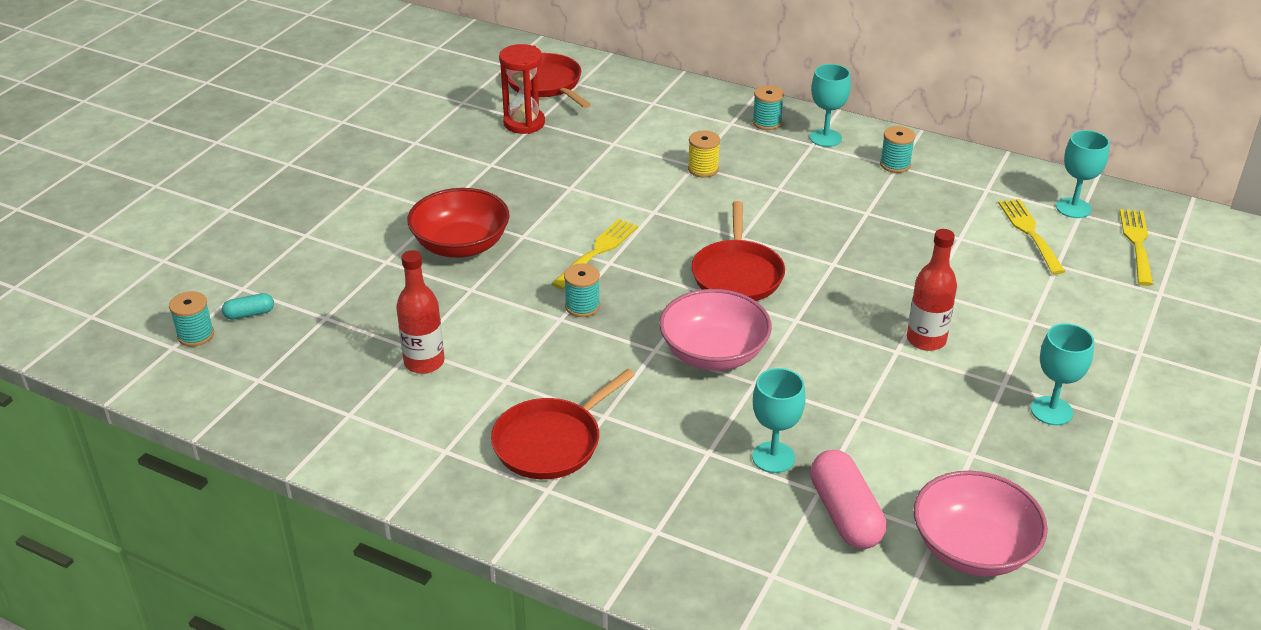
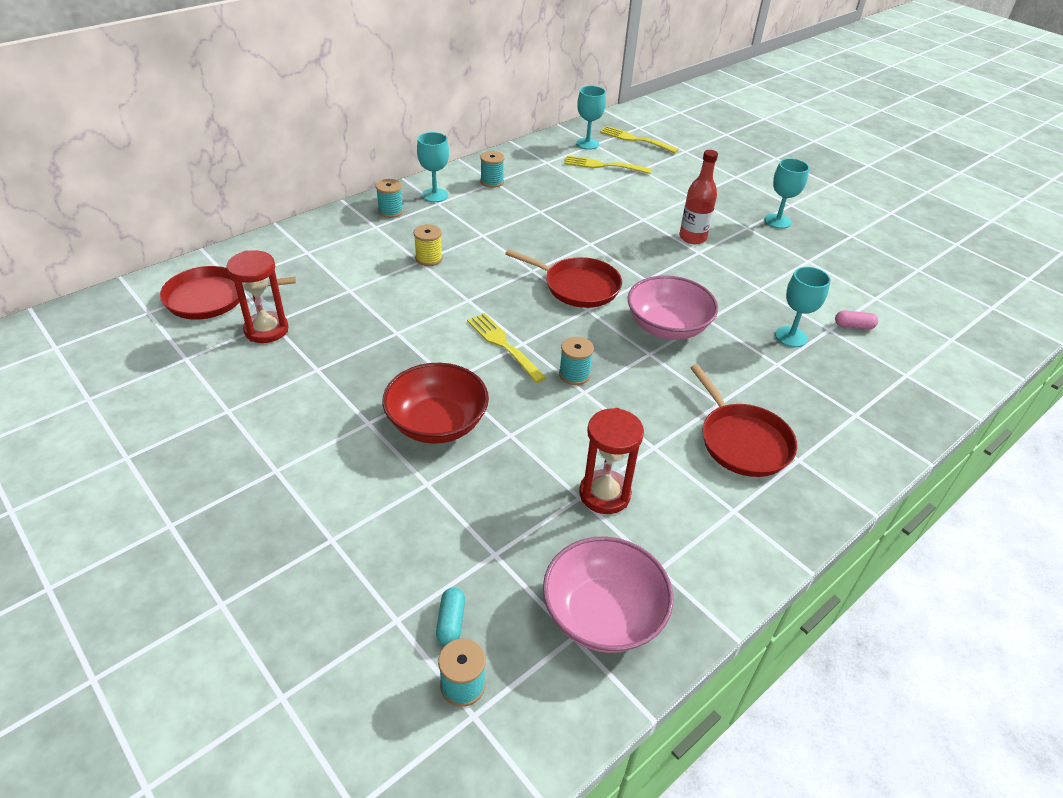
camera: 70 degrees left, 5 degrees up
(424, 362) = (604, 494): red bottle -> red hourglass
(845, 514) = (853, 326): pink capsule -> pink capsule, size x0.50
(972, 549) = (892, 290): pink bowl -> pink bowl (603, 614)

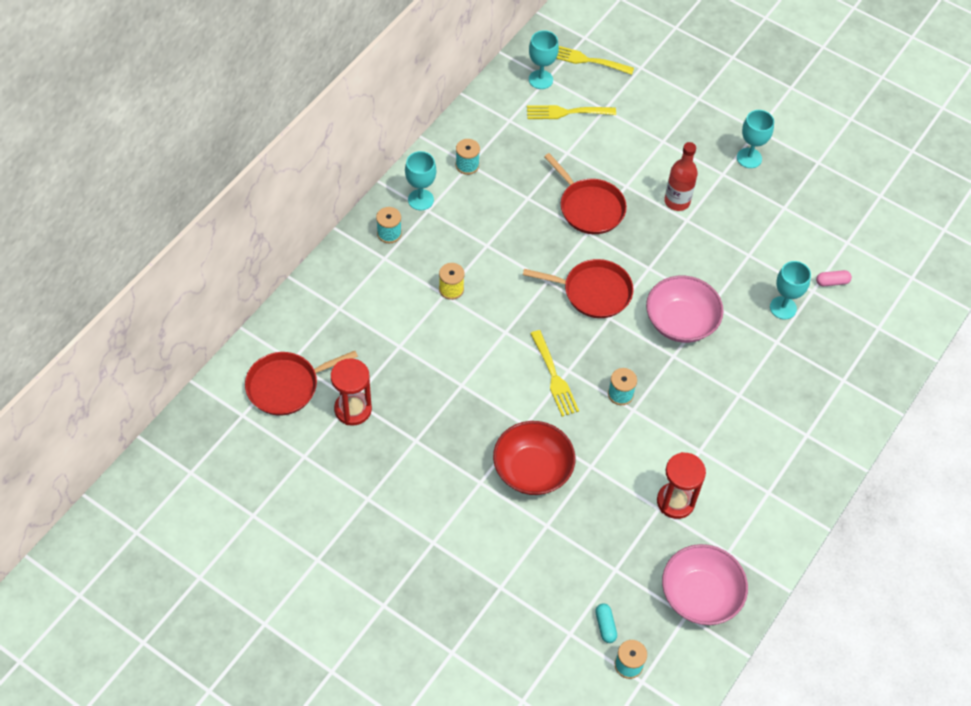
camera: 15 degrees left, 15 degrees up
(503, 345) = (554, 376): yellow fork -> yellow fork turned 150 degrees counterclockwise
(742, 441) = (763, 428): red pan -> red pan (589, 207)

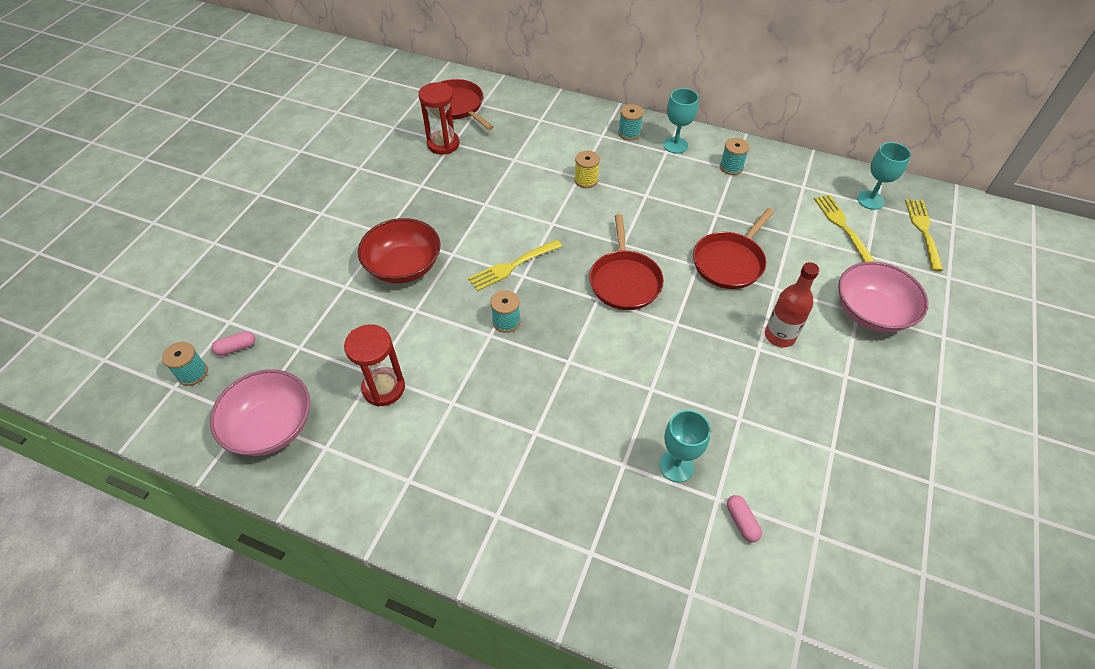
camera: 80 degrees right, 5 degrees down
(605, 626) = (236, 348): turquoise capsule -> pink capsule
(681, 322) = (615, 362): pink bowl -> pink bowl (871, 312)
(749, 158) = (887, 400): turquoise goblet -> none

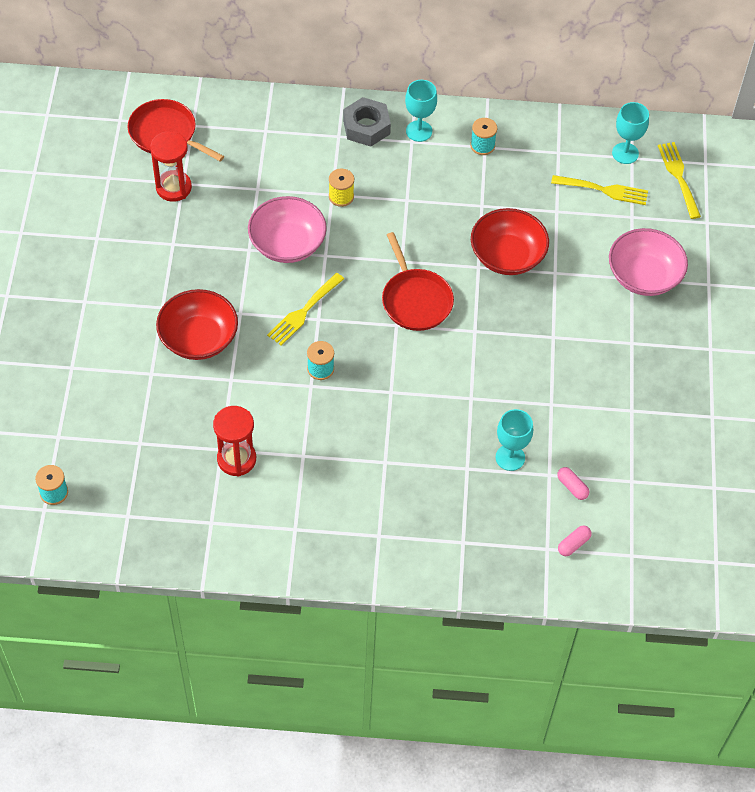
camera: 20 degrees left, 5 degrees up
(236, 348) = (80, 459): pink capsule -> pink capsule (573, 544)
(271, 426) = (154, 518): pink bowl -> pink bowl (287, 244)
(629, 133) = (366, 127): turquoise spool -> grey nut
(729, 262) = (507, 256): red pan -> red bowl
(779, 336) = (568, 320): red bottle -> none
(842, 226) = (603, 190): yellow fork -> yellow fork turned 135 degrees clockwise

